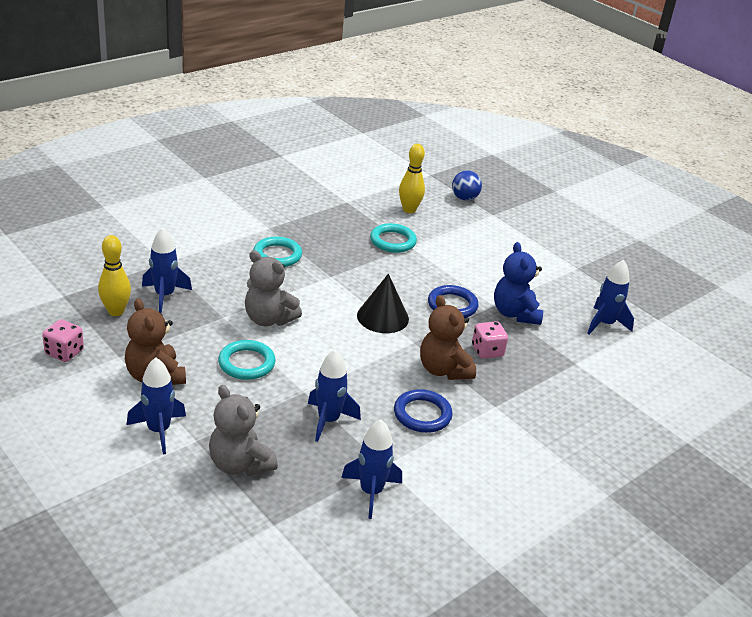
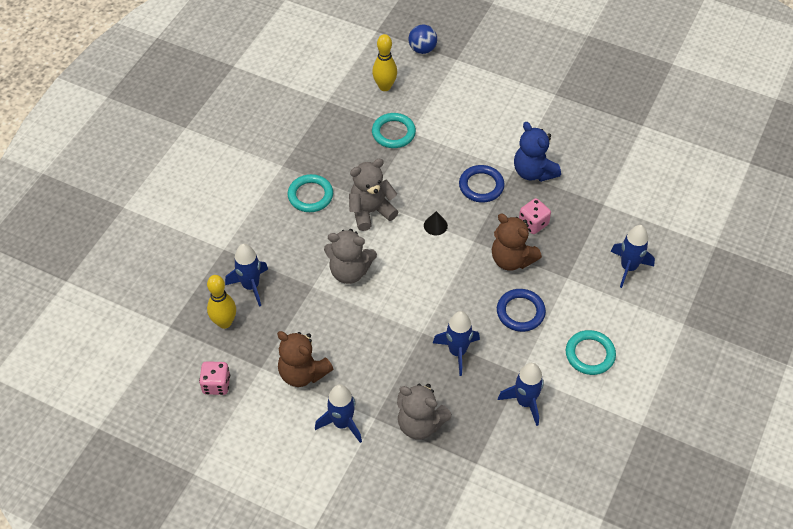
camera: 20 degrees left, 20 degrees up
(246, 363) = (362, 326): turquoise ring -> turquoise ring (590, 354)
(326, 285) = (371, 211): none -> grey teddy bear
(382, 317) = (435, 225): black cone -> black cone, size x0.52
(604, 324) = (605, 150): blue rocket -> blue rocket (628, 267)

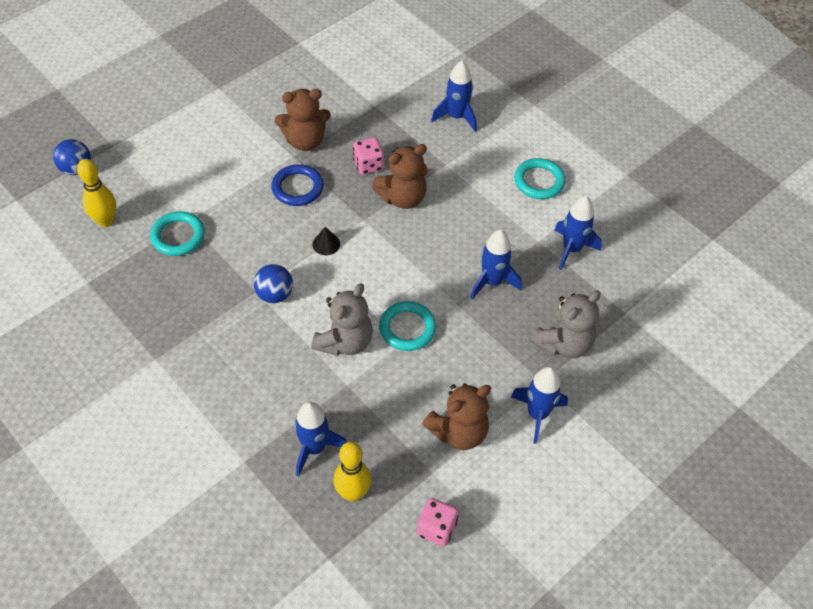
camera: 70 degrees left, 0 degrees up
(310, 195) = (217, 345): turquoise ring -> turquoise ring (407, 328)
(371, 211) = (275, 294): grey teddy bear -> blue ball
(520, 312) = (468, 214): blue ring -> none
(533, 172) = (305, 141): blue teddy bear -> brown teddy bear

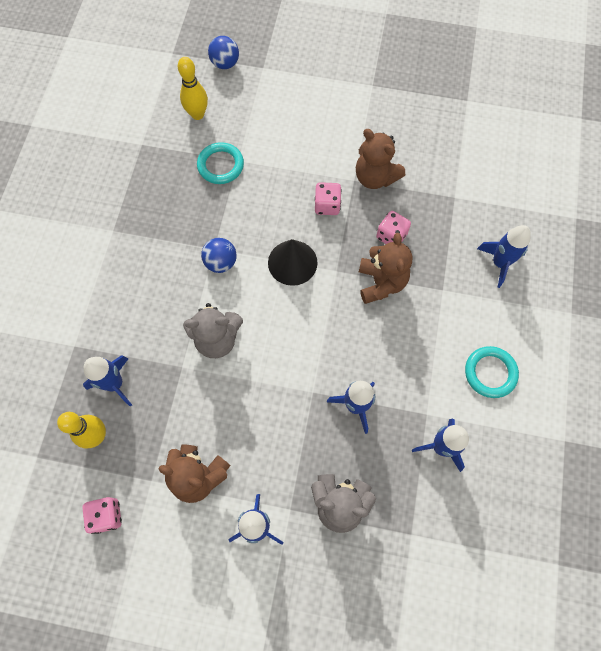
camera: 55 degrees right, 15 degrees up
(297, 188) = (327, 205): blue ring -> pink dice
(326, 244) = (292, 262): black cone -> black cone, size x1.94
(402, 198) = (381, 283): brown teddy bear -> brown teddy bear turned 120 degrees counterclockwise
(407, 328) = (262, 373): turquoise ring -> none

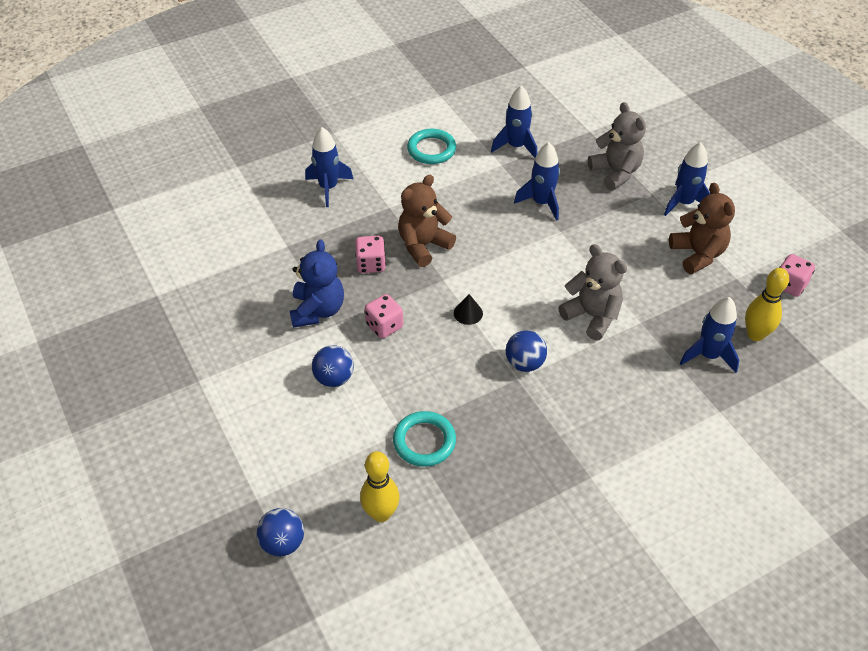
camera: 130 degrees left, 20 degrees down
(292, 262) = (468, 313): black cone -> black cone, size x0.52
(310, 151) = (334, 378): none -> blue ball
(375, 177) = (317, 310): brown teddy bear -> blue teddy bear

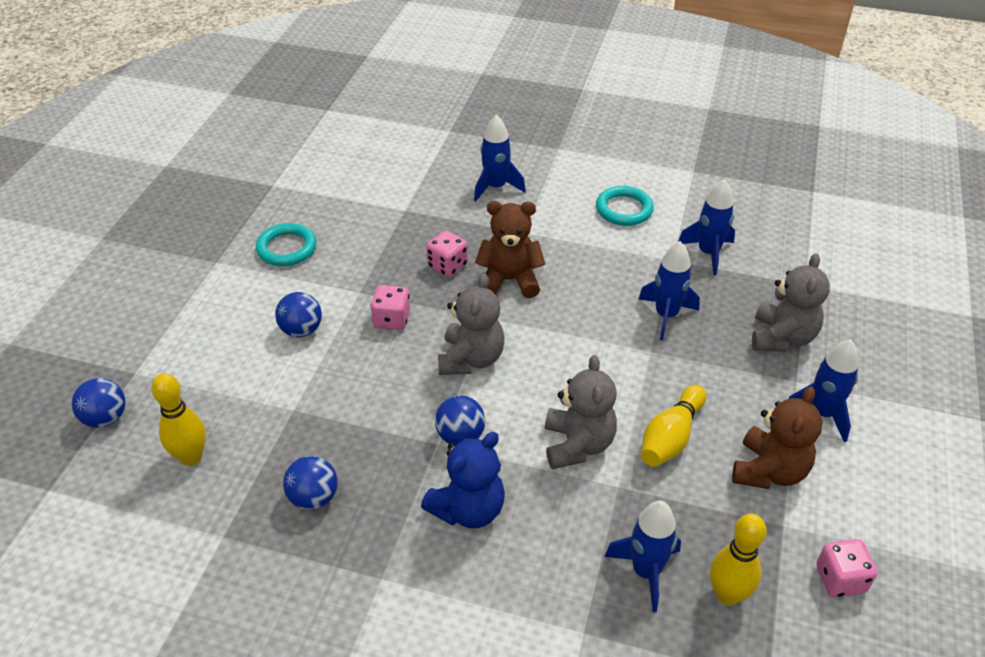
camera: 45 degrees right, 5 degrees down
(317, 310) = (360, 272): blue teddy bear -> blue teddy bear (468, 509)
(424, 441) = (296, 431): turquoise ring -> turquoise ring (287, 248)
(468, 313) = (471, 359): black cone -> grey teddy bear
(492, 469) = (314, 497): none -> blue ball
(632, 273) = (670, 437): none -> yellow bowling pin

